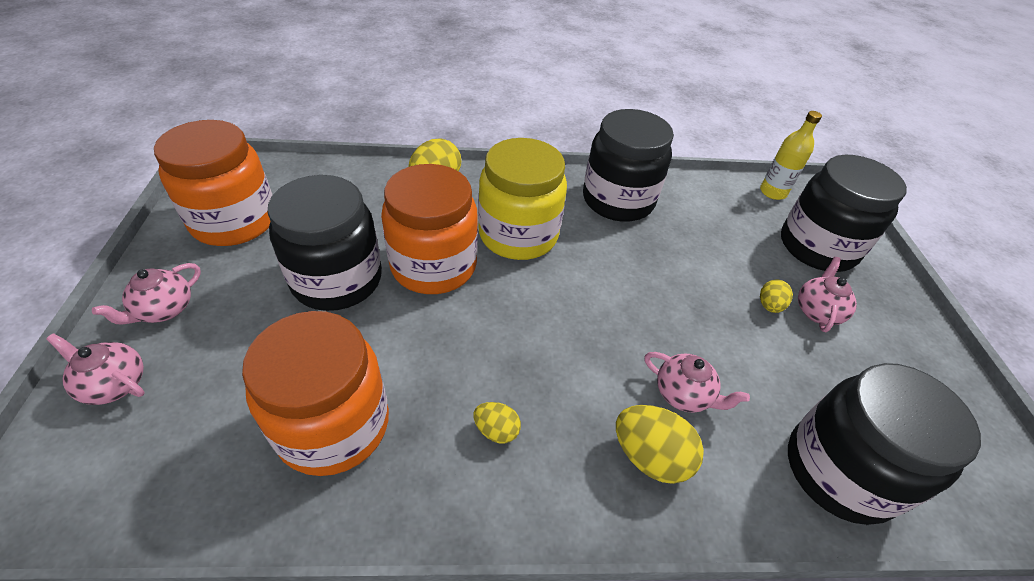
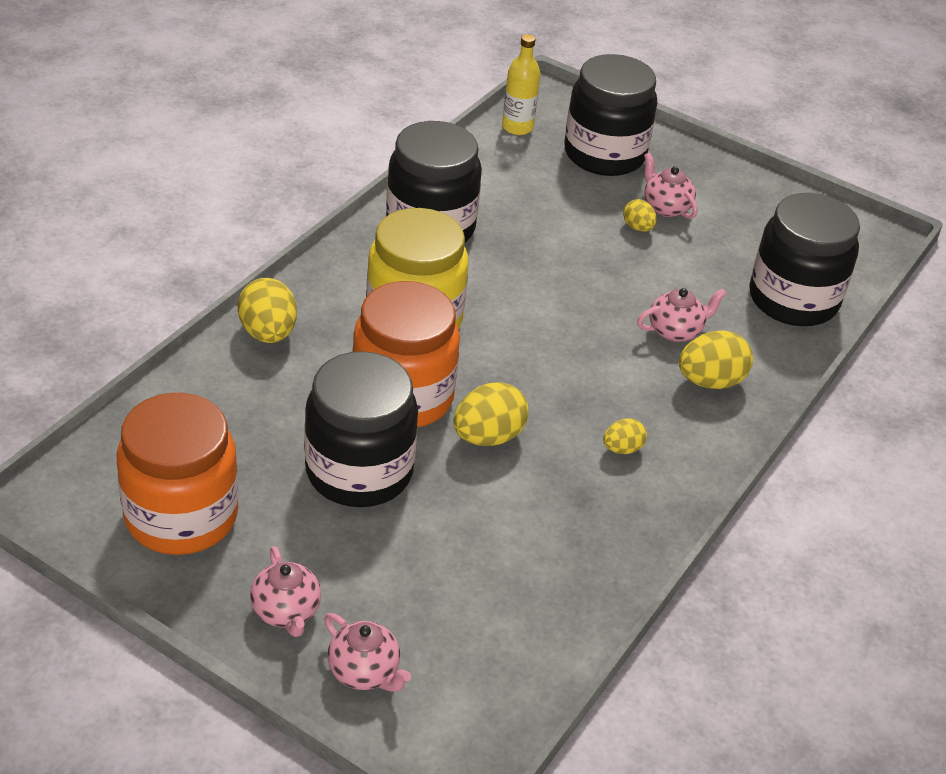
camera: 55 degrees left, 5 degrees down
(114, 384) = (364, 672): pink teapot -> pink teapot turned 105 degrees counterclockwise
(333, 425) = (538, 540): orange jar -> none
(433, 332) = (488, 437): none -> yellow egg

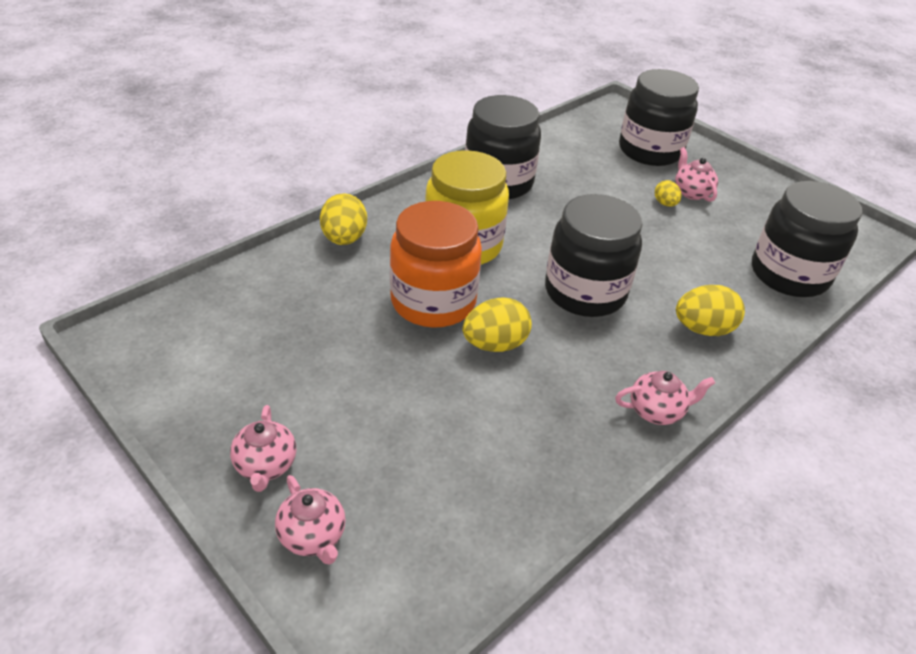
camera: 15 degrees right, 0 degrees up
(181, 516) = (214, 367): orange jar -> none
(359, 471) = (375, 355): black jar -> black jar (585, 292)
(517, 127) = (586, 125): yellow bottle -> none
(622, 449) = (610, 373): yellow egg -> none
(675, 331) = (680, 284): pink teapot -> pink teapot (656, 411)

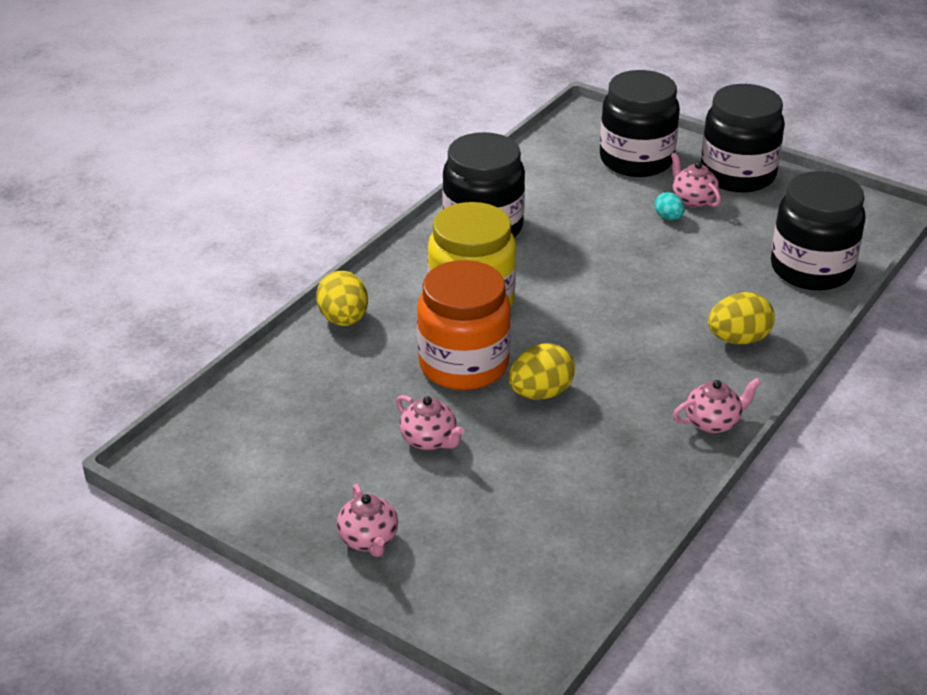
camera: 10 degrees left, 5 degrees down
(313, 536) = (439, 585): pink teapot -> pink teapot (429, 440)
(585, 292) = (612, 326): black jar -> black jar (737, 175)
(665, 204) = (668, 218): yellow egg -> turquoise egg

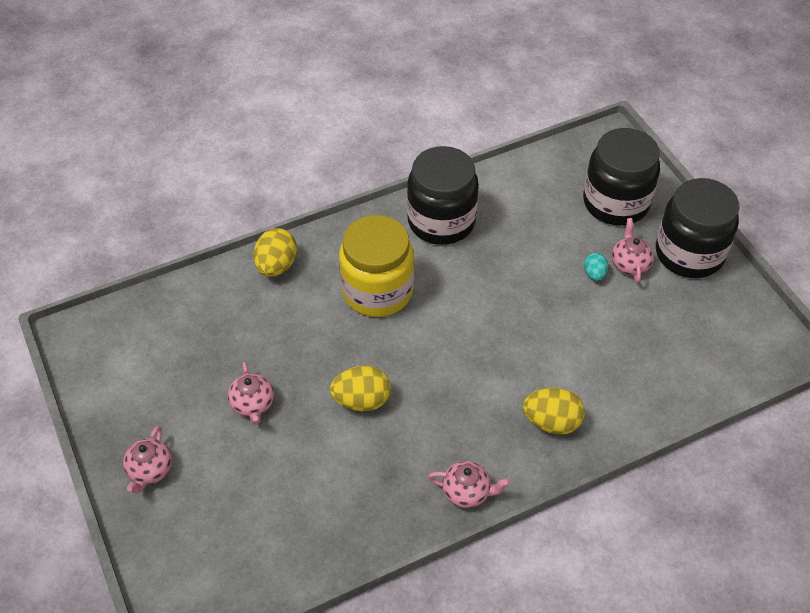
camera: 30 degrees right, 15 degrees up
(463, 365) = (327, 347): orange jar -> none
(811, 269) = (671, 380): black jar -> none

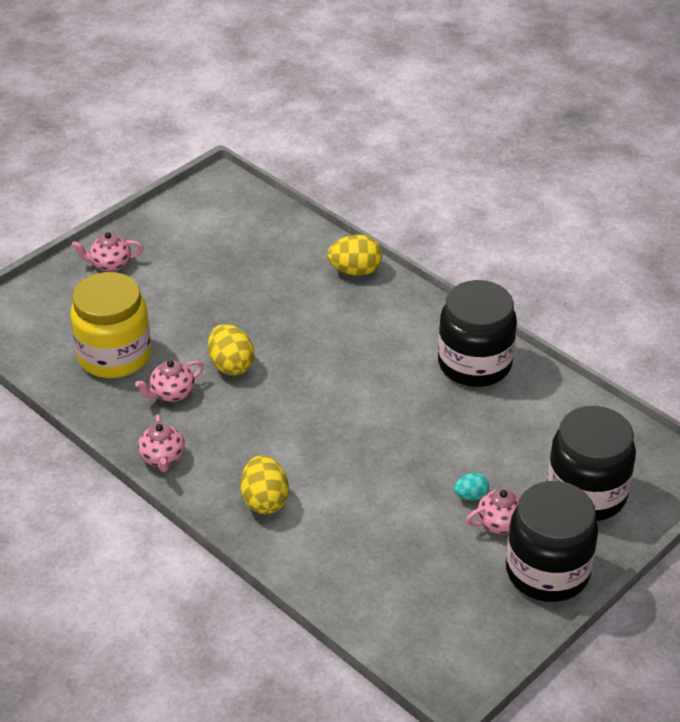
camera: 70 degrees right, 10 degrees down
(253, 404) = (197, 301): pink teapot -> pink teapot (172, 393)
(377, 291) = (361, 342): yellow jar -> yellow jar (114, 356)

